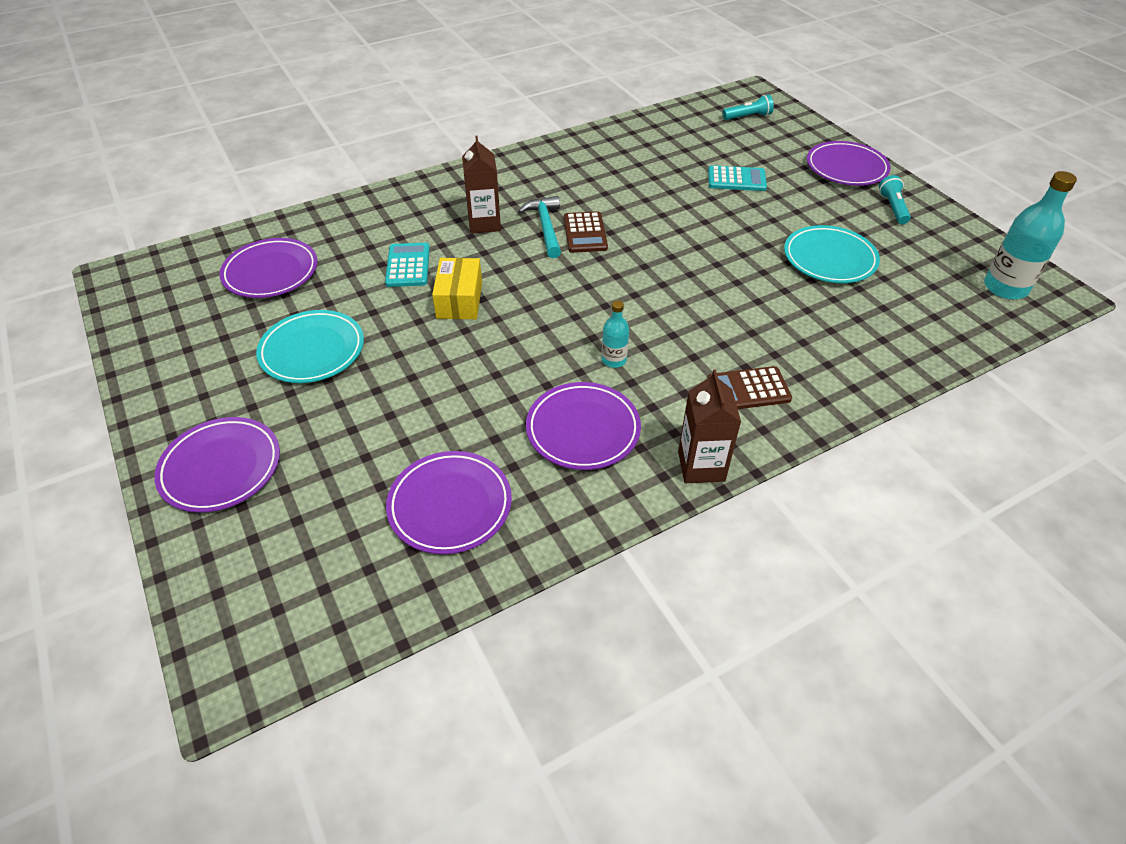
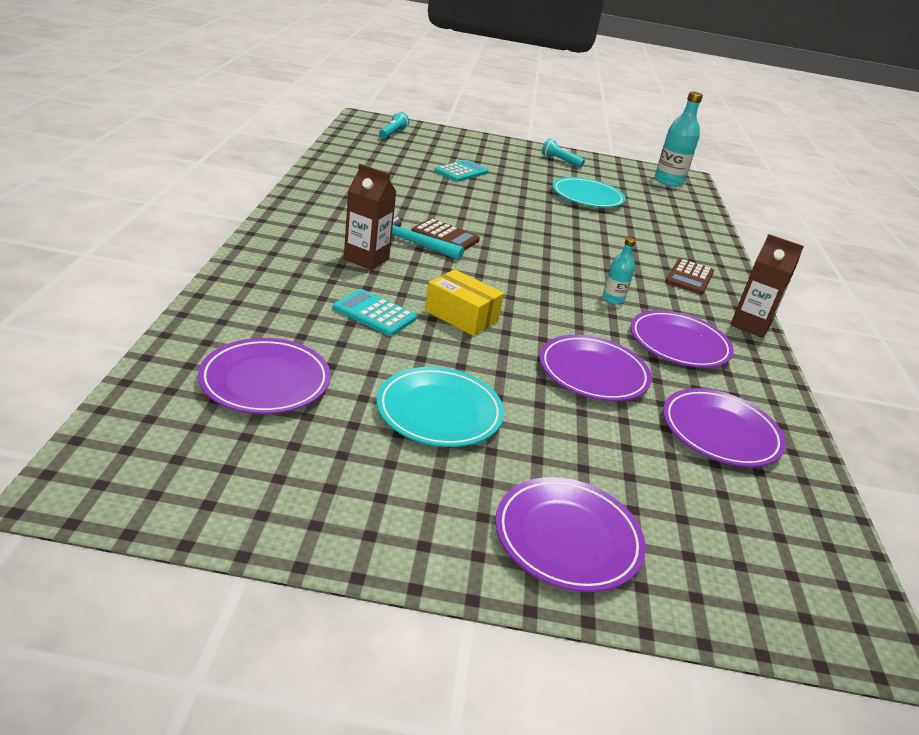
camera: 60 degrees left, 15 degrees down
(846, 168) = (500, 147): purple plate -> purple plate (593, 373)

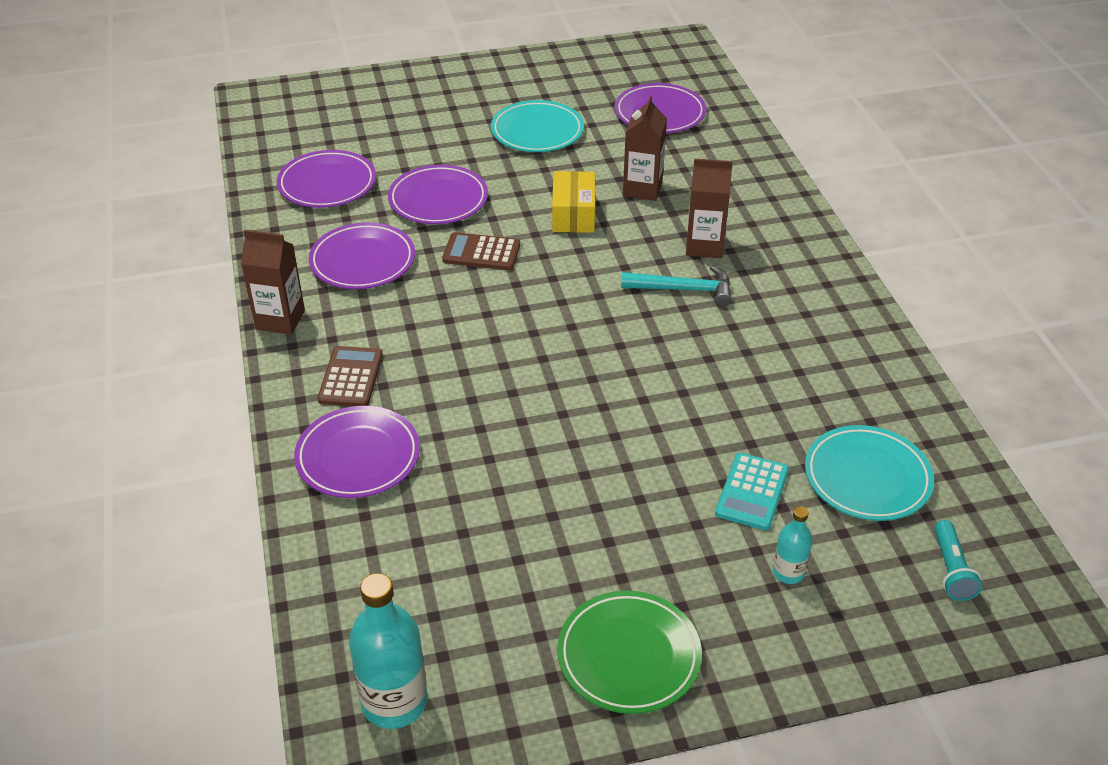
camera: 165 degrees right, 10 degrees up
(374, 313) = (642, 189): turquoise calculator -> brown carton
(445, 236) = (662, 318): brown calculator -> brown calculator (481, 252)
(461, 316) = (573, 214): yellow box -> yellow box turned 75 degrees clockwise
(560, 161) = (629, 656): turquoise flashlight -> green plate
(567, 538) = (426, 91): purple plate -> purple plate (358, 457)
(587, 197) = (532, 526): turquoise plate -> turquoise plate (867, 477)
(613, 299) = (439, 296): turquoise bottle -> turquoise bottle (788, 572)

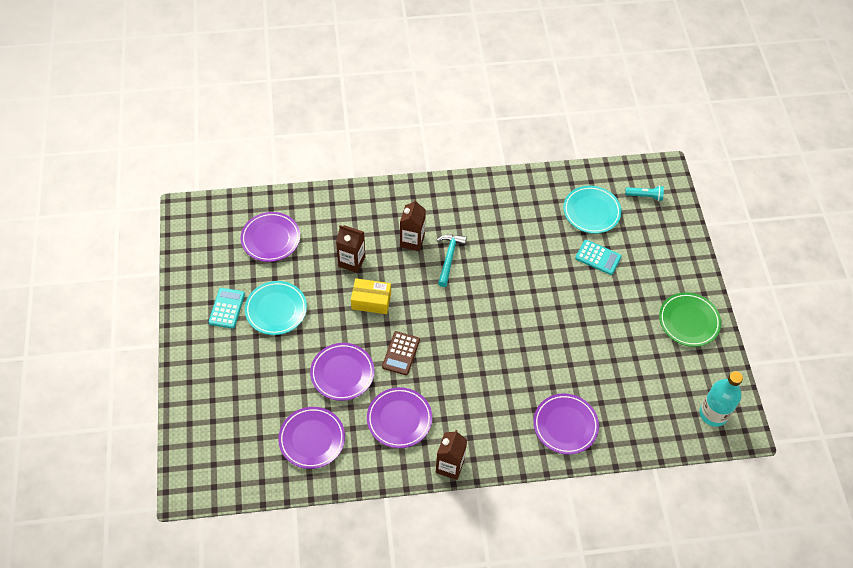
camera: 85 degrees left, 15 degrees up
(351, 377) = (504, 428): brown calculator -> none
(530, 93) = (227, 308): none -> turquoise calculator
(788, 572) = (645, 254): turquoise bottle -> none

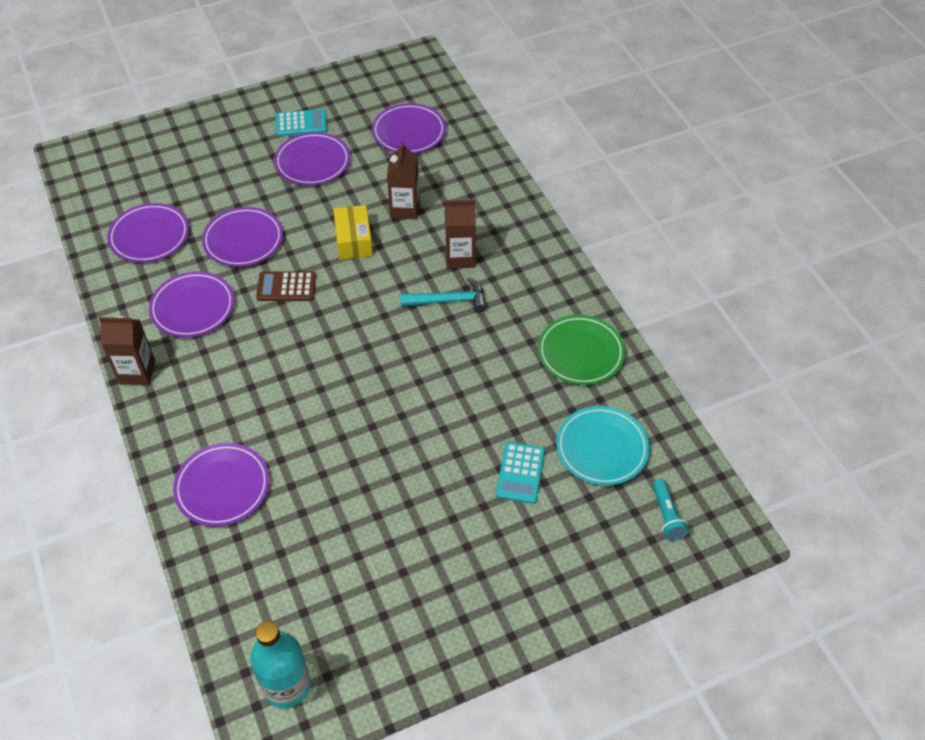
camera: 75 degrees right, 5 degrees down
(276, 310) = (313, 162): turquoise plate -> purple plate
(689, 321) = (448, 621): green plate -> green plate (580, 353)

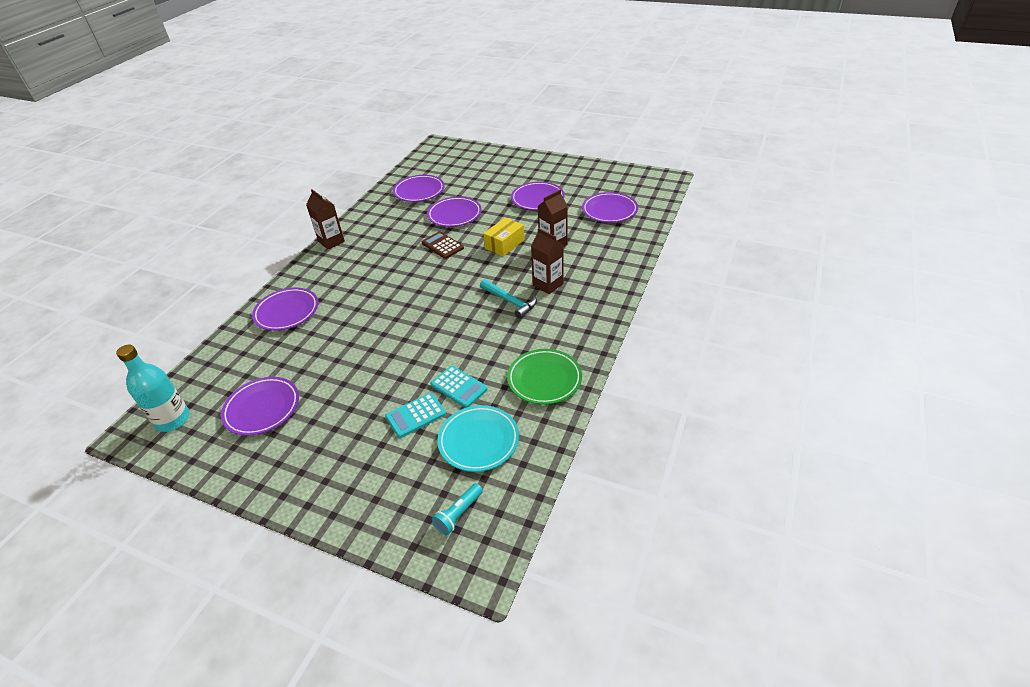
camera: 50 degrees right, 10 degrees down
(193, 307) = (391, 230): purple plate -> purple plate (262, 408)
(301, 123) = (557, 179): turquoise calculator -> turquoise calculator (459, 387)

